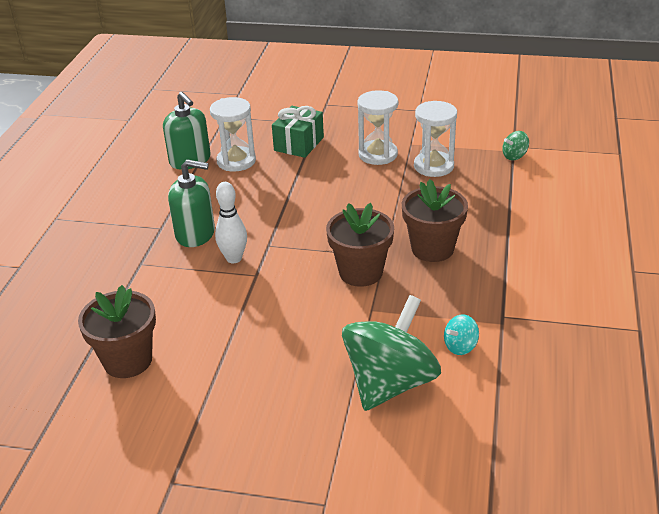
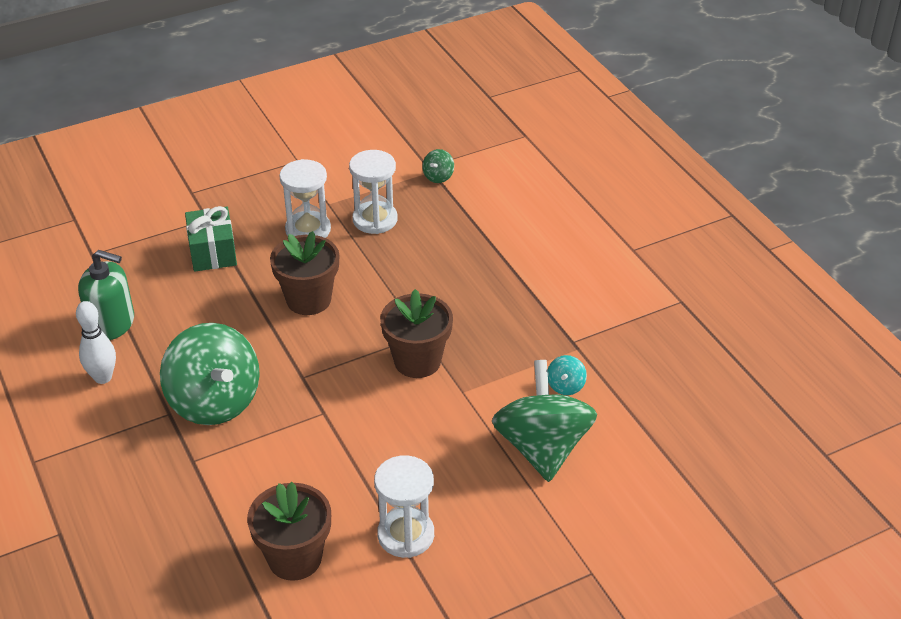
camera: 40 degrees left, 5 degrees up
(195, 234) = (214, 401): green soap dispenser -> green spinning top
(234, 258) = (283, 407): white bowling pin -> white bowling pin (103, 377)
(236, 161) = (166, 301): white hourglass -> white hourglass (406, 535)
(432, 249) = (457, 307): brown flower pot -> brown flower pot (308, 300)

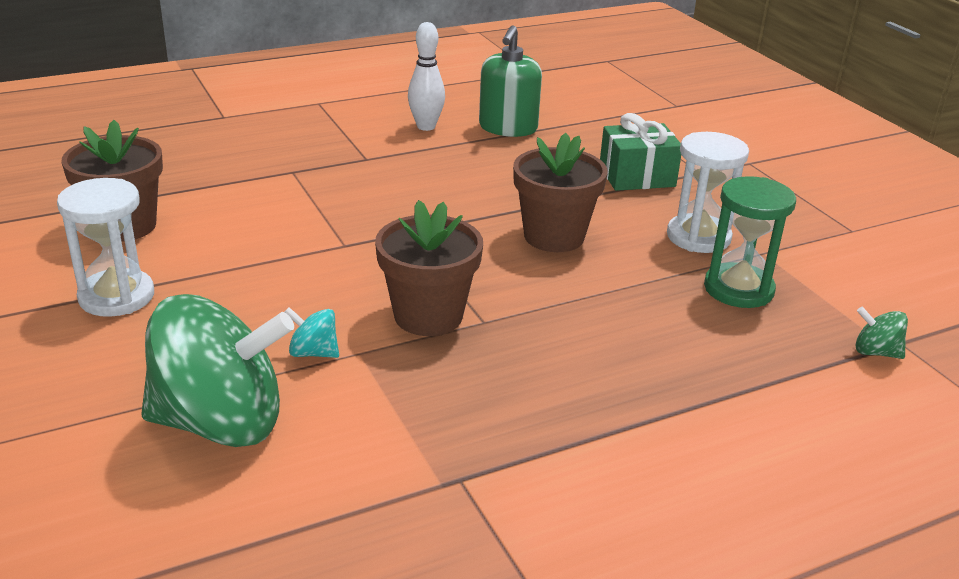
camera: 90 degrees right, 10 degrees down
(214, 401) = (378, 181): green spinning top -> none
(375, 220) = (738, 289): white hourglass -> green hourglass
(565, 386) = (350, 460): turquoise spinning top -> turquoise spinning top (313, 352)

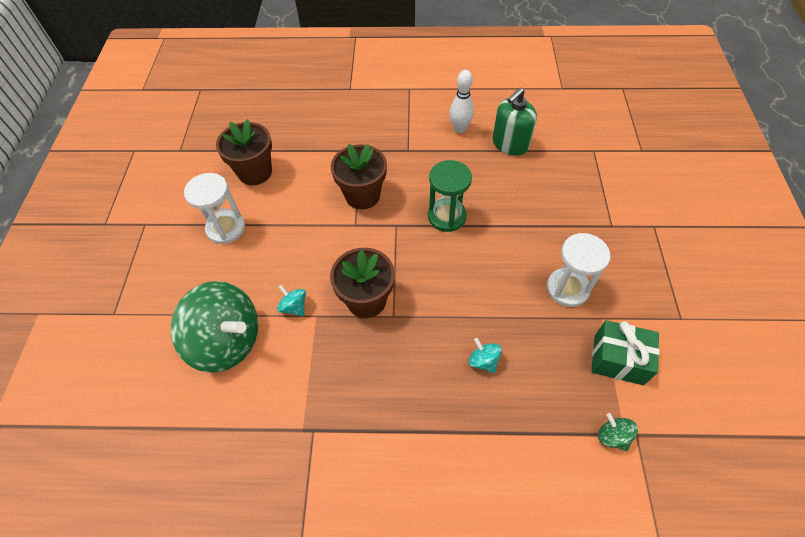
camera: 30 degrees right, 25 degrees up
(554, 236) = (476, 257): brown flower pot -> brown flower pot (362, 195)
(637, 176) = (565, 217): green gift -> green gift (618, 359)
(652, 330) = (483, 361): none -> turquoise spinning top
(738, 289) = (561, 346): green hourglass -> green hourglass (447, 216)

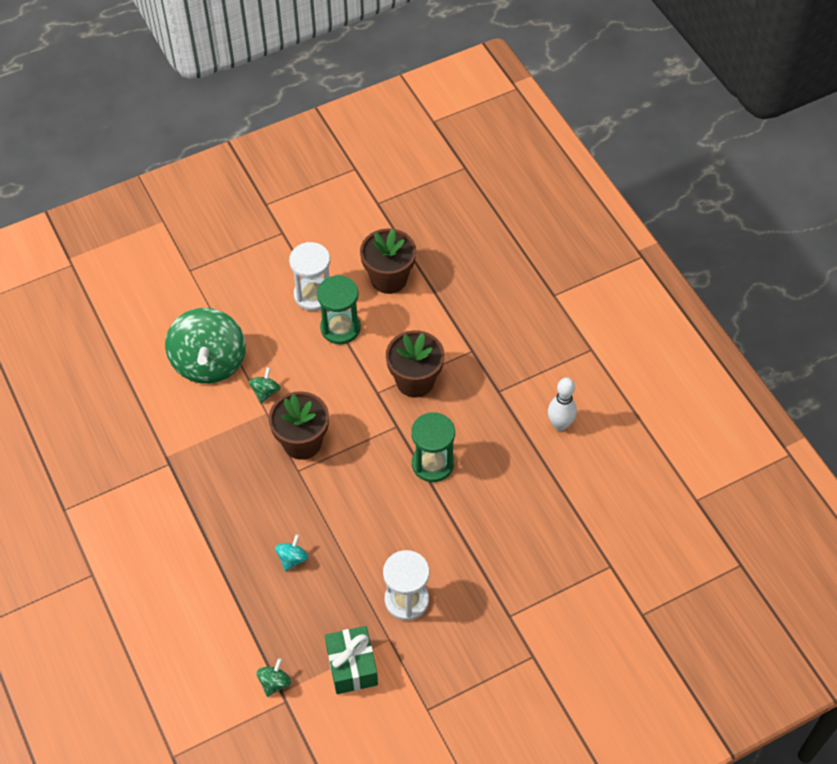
camera: 60 degrees right, 0 degrees up
(274, 223) = (340, 328): none -> green hourglass
(294, 307) = (265, 392): turquoise spinning top -> green spinning top
(510, 144) = (568, 481): green soap dispenser -> none

